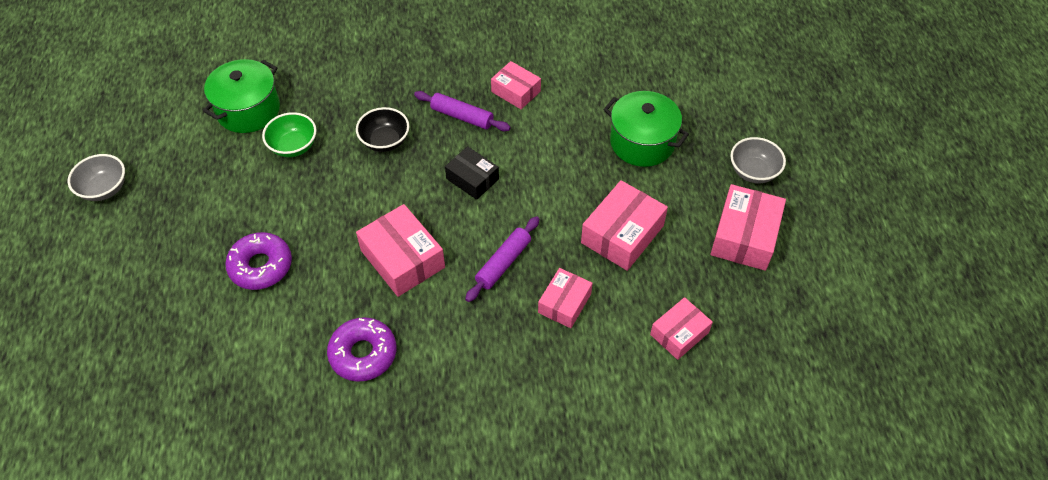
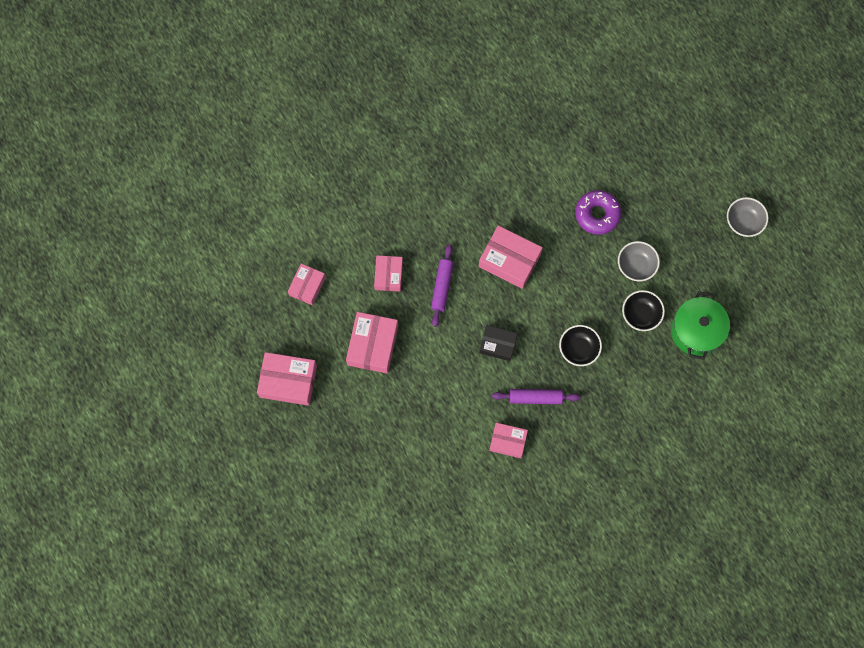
camera: 155 degrees right, 20 degrees up
(293, 146) = (640, 314): green bowl -> black bowl
(363, 354) = (495, 186): purple donut -> none
(642, 142) = (390, 434): green pot -> none
(745, 236) = (288, 381): pink box -> pink box turned 75 degrees counterclockwise
(753, 172) = (299, 443): grey bowl -> grey bowl (636, 266)

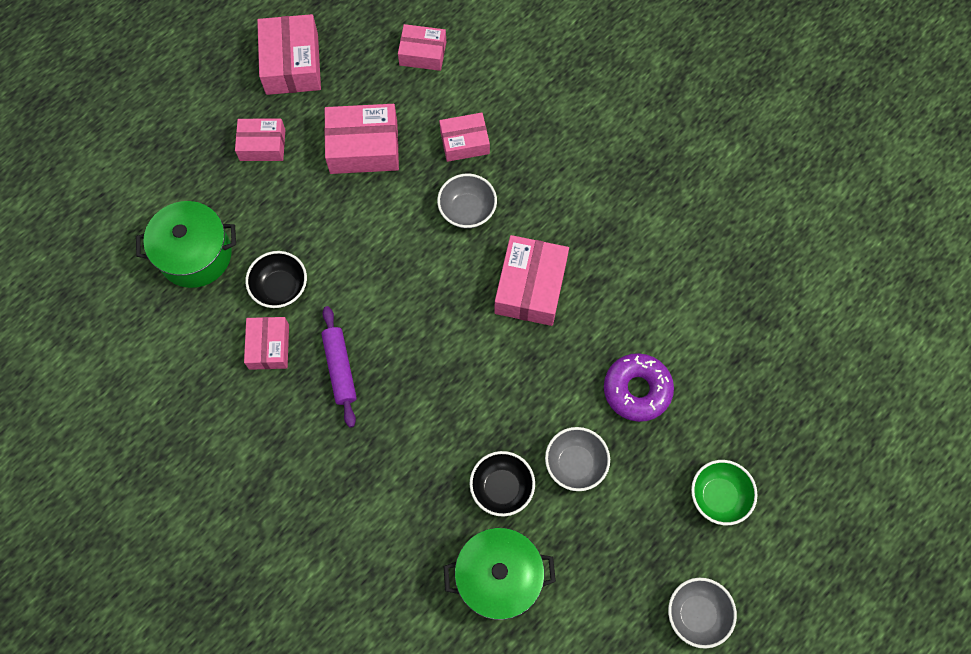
camera: 75 degrees right, 5 degrees down
(350, 416) = (262, 145): none -> pink box
(425, 479) = (195, 255): none -> green pot
(442, 287) = (467, 210): purple rolling pin -> grey bowl
(498, 344) = (404, 300): black box -> none
(578, 349) = (426, 411): black bowl -> black bowl (280, 288)
(676, 187) = (718, 496): none -> green bowl

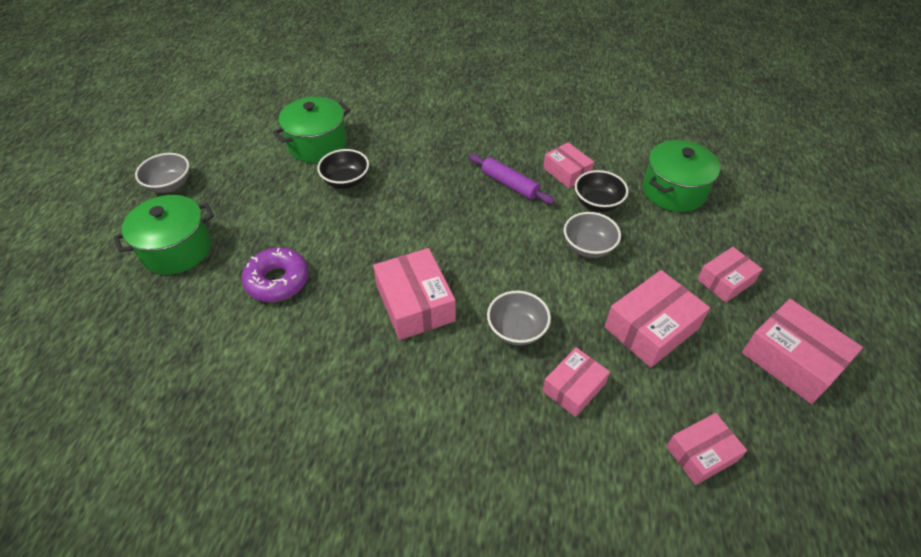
camera: 145 degrees right, 20 degrees down
(575, 464) = (301, 216): grey bowl -> grey bowl (588, 247)
(718, 496) = (177, 249): green bowl -> green pot

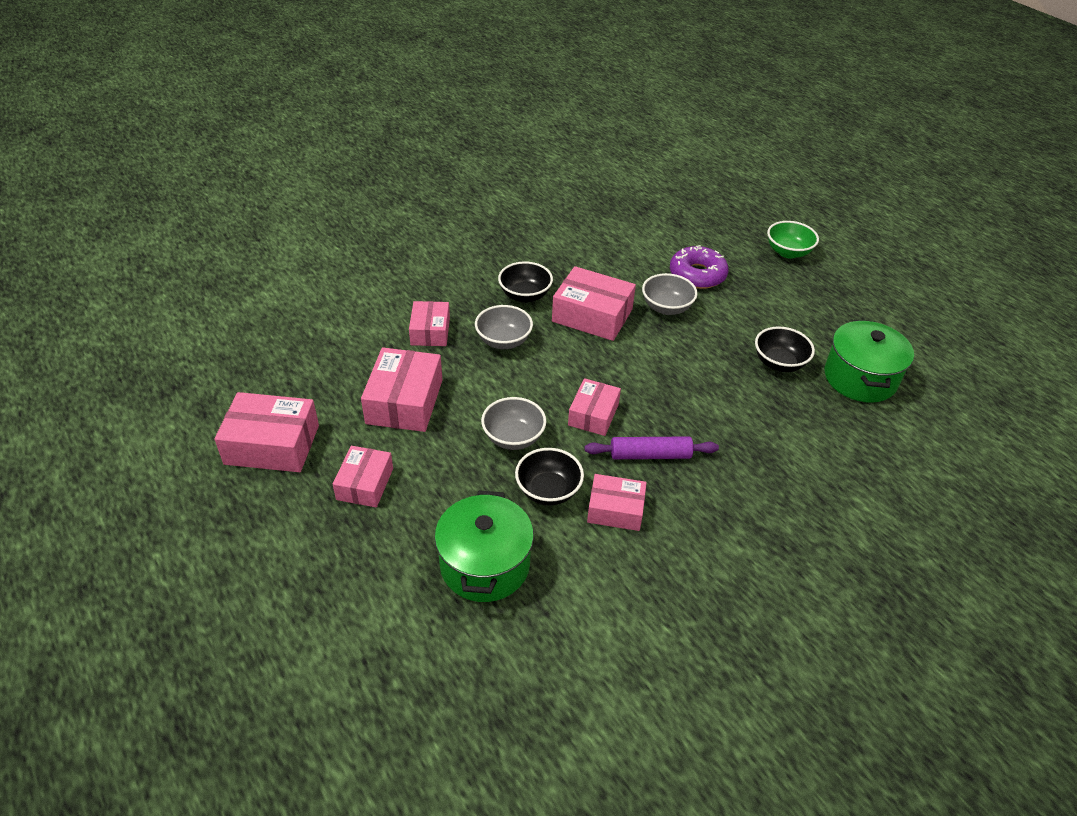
camera: 135 degrees right, 5 degrees down
(170, 185) = (880, 279): grey bowl -> grey bowl (666, 308)
(177, 249) = (788, 252): green pot -> green bowl
(446, 367) = (525, 295): none -> black bowl
(701, 453) = (316, 343): pink box -> pink box (593, 414)

